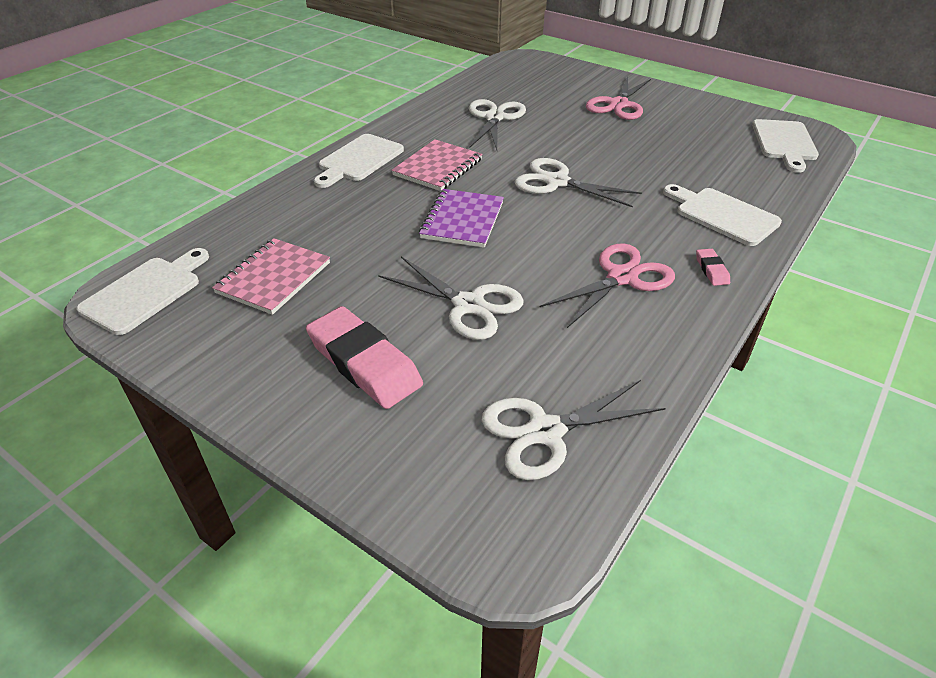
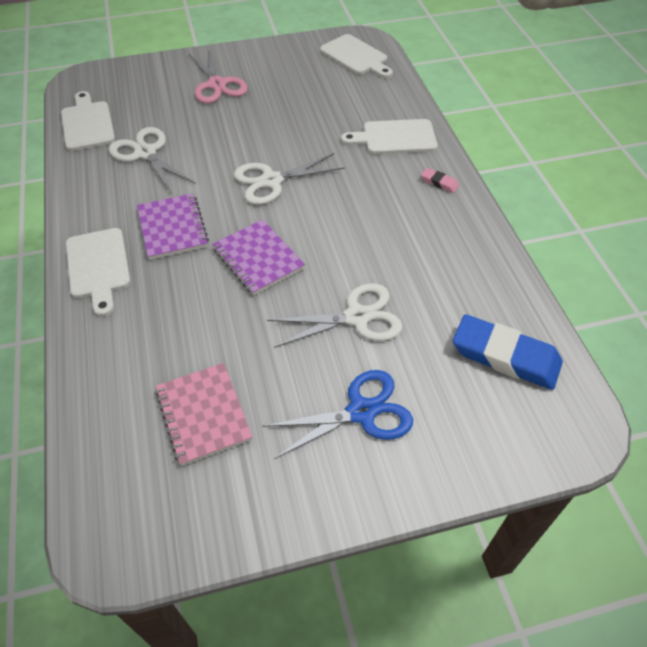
camera: 50 degrees left, 10 degrees up
(146, 292) = (123, 519): white cutting board -> white cutting board (87, 124)
(364, 363) = (361, 412): pink eraser -> blue scissors
(438, 167) = (172, 228): pink notebook -> purple notebook
(545, 431) = (505, 356): white scissors -> blue eraser
(622, 277) = (406, 225): pink scissors -> none

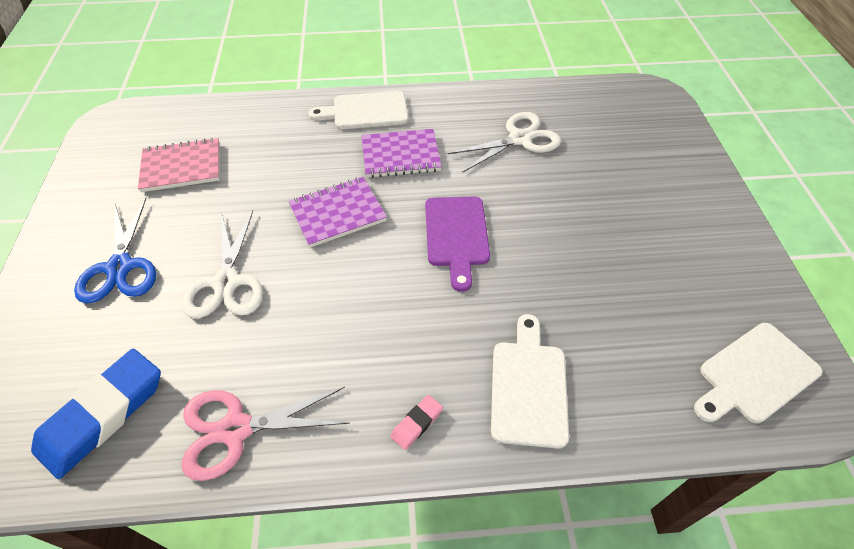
camera: 100 degrees right, 0 degrees up
(87, 124) = (572, 100): white cutting board -> none
(217, 85) = (653, 200): pink scissors -> pink scissors (236, 429)
(271, 181) = (456, 235): white scissors -> purple cutting board

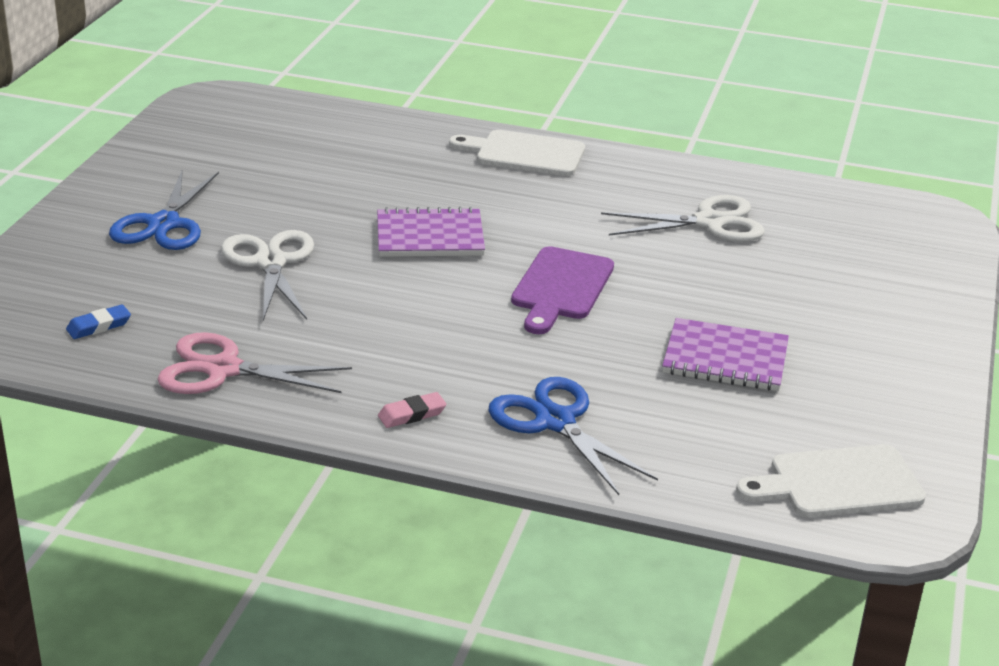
camera: 20 degrees right, 20 degrees down
(103, 414) = (99, 326): blue eraser -> blue eraser, size x0.44
(182, 167) = (271, 157): pink notebook -> none
(226, 282) = (271, 262): white scissors -> white scissors turned 150 degrees clockwise
(400, 155) = (541, 204): purple notebook -> purple notebook (725, 359)
(528, 386) = (555, 421): white cutting board -> blue scissors

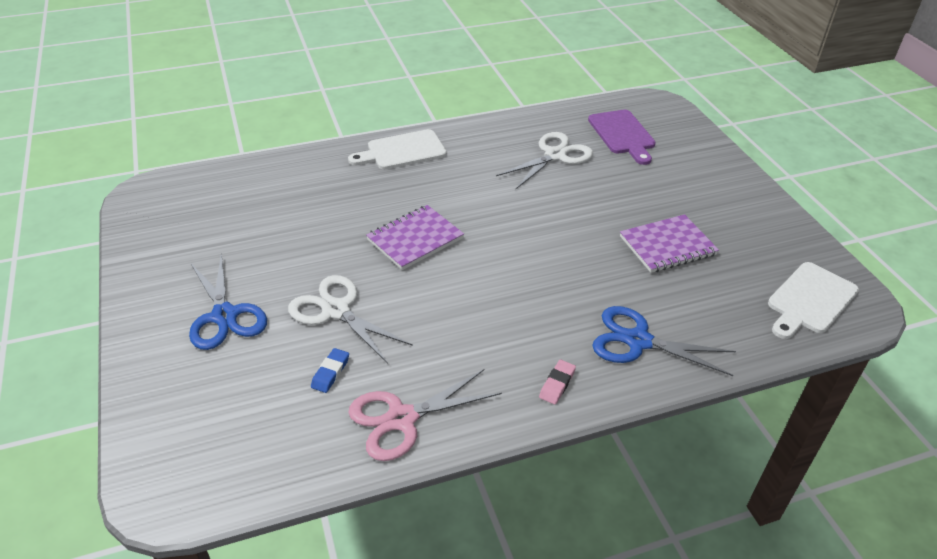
camera: 35 degrees left, 10 degrees up
(99, 326) = (272, 432): blue eraser -> blue eraser (330, 372)
(561, 287) = (531, 240): purple cutting board -> purple cutting board (622, 134)

